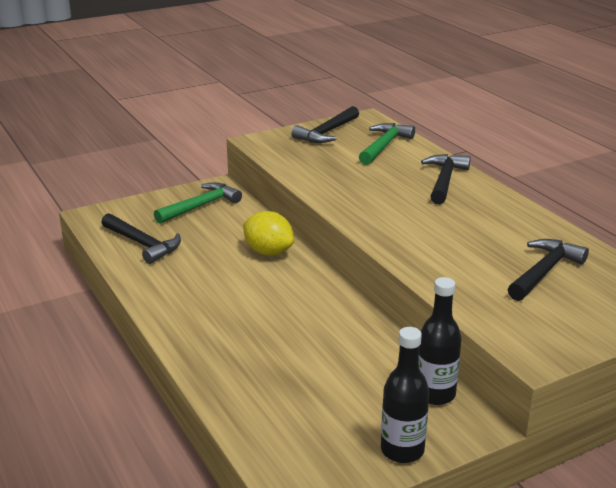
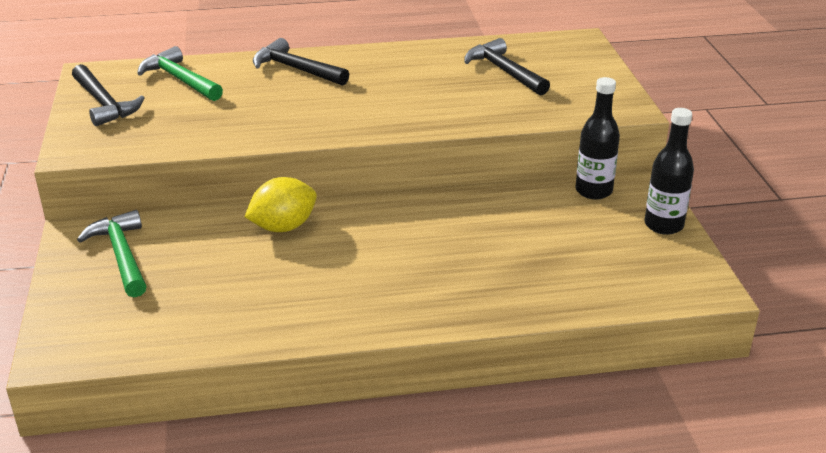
camera: 70 degrees left, 5 degrees up
(143, 244) = (185, 317): black hammer -> none

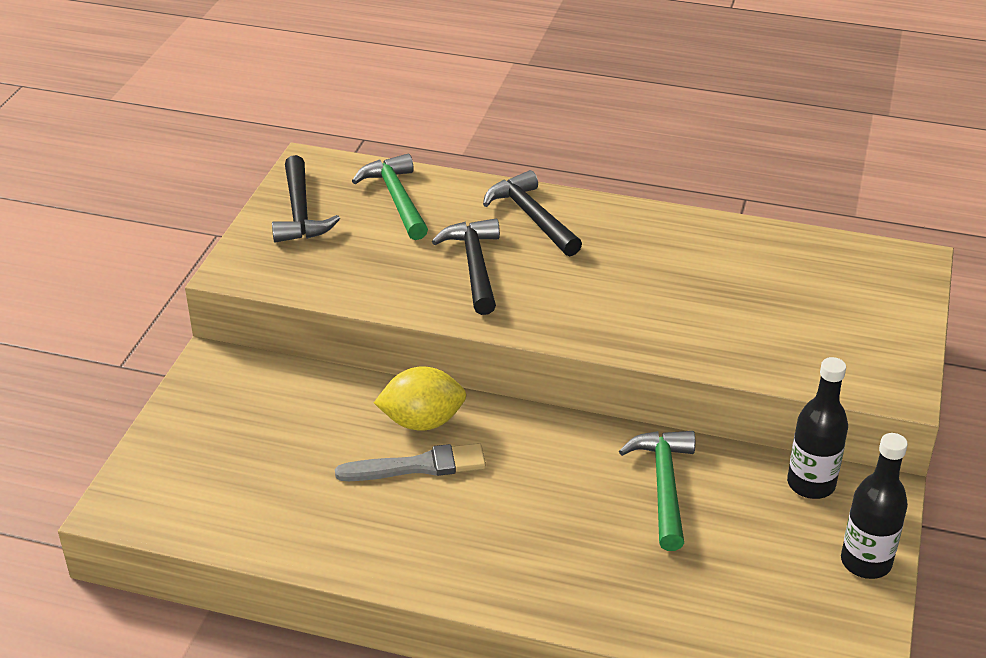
camera: 25 degrees right, 5 degrees up
(121, 255) = (241, 405): green hammer -> green hammer (664, 485)
(300, 256) = (418, 466): none -> grey brush
(504, 71) = (778, 286): black hammer -> black hammer (474, 266)

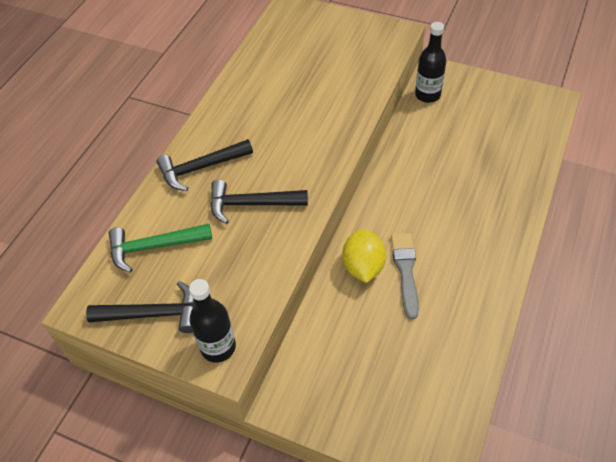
camera: 80 degrees left, 15 degrees up
(664, 485) = (427, 153): green hammer -> none
(865, 562) = (483, 85): black bottle -> black bottle (218, 347)

